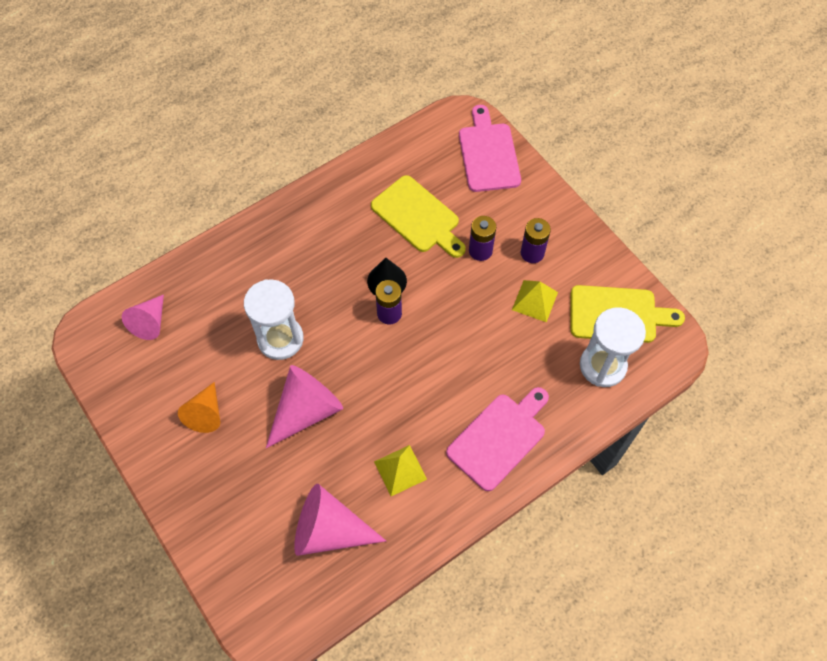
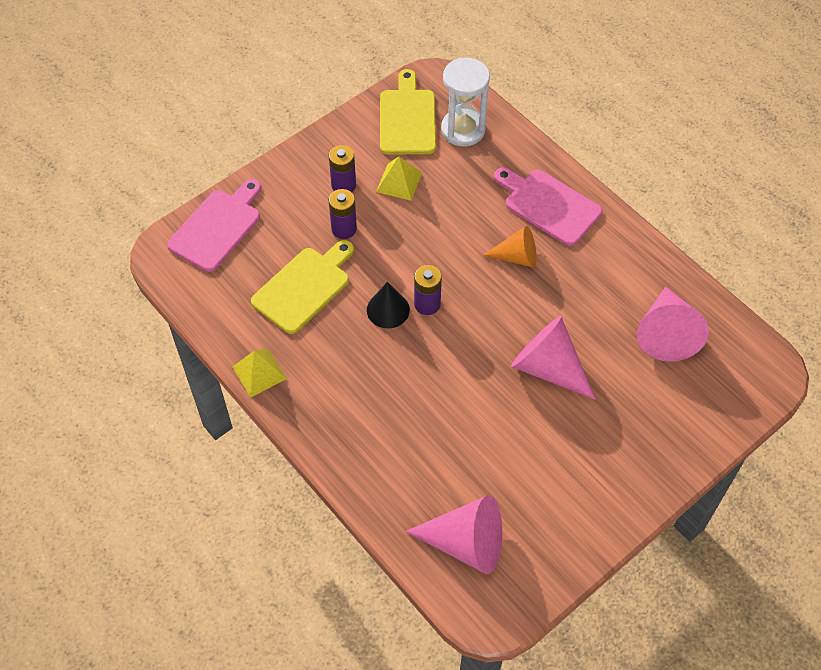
camera: 95 degrees left, 5 degrees down
(150, 322) = (466, 543): pink cone -> pink cone, size x1.57
(206, 413) = (567, 463): orange cone -> orange cone (517, 257)
(280, 339) = (470, 403): white hourglass -> none
(400, 470) = (595, 281): yellow pyramid -> yellow pyramid (259, 372)
(488, 154) = (217, 227): pink cutting board -> pink cutting board turned 135 degrees clockwise

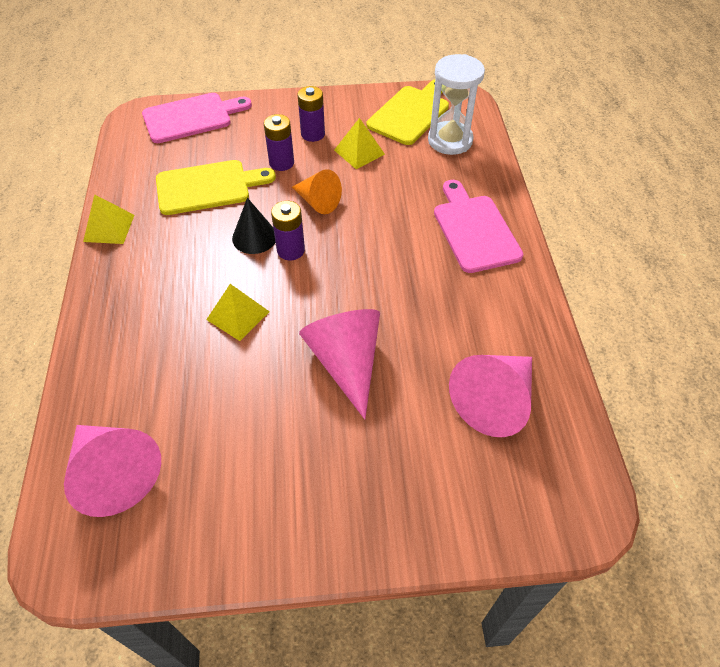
camera: 35 degrees right, 5 degrees down
(438, 380) = (238, 315): none -> yellow pyramid
(517, 257) = (406, 255): orange cone -> orange cone (317, 202)

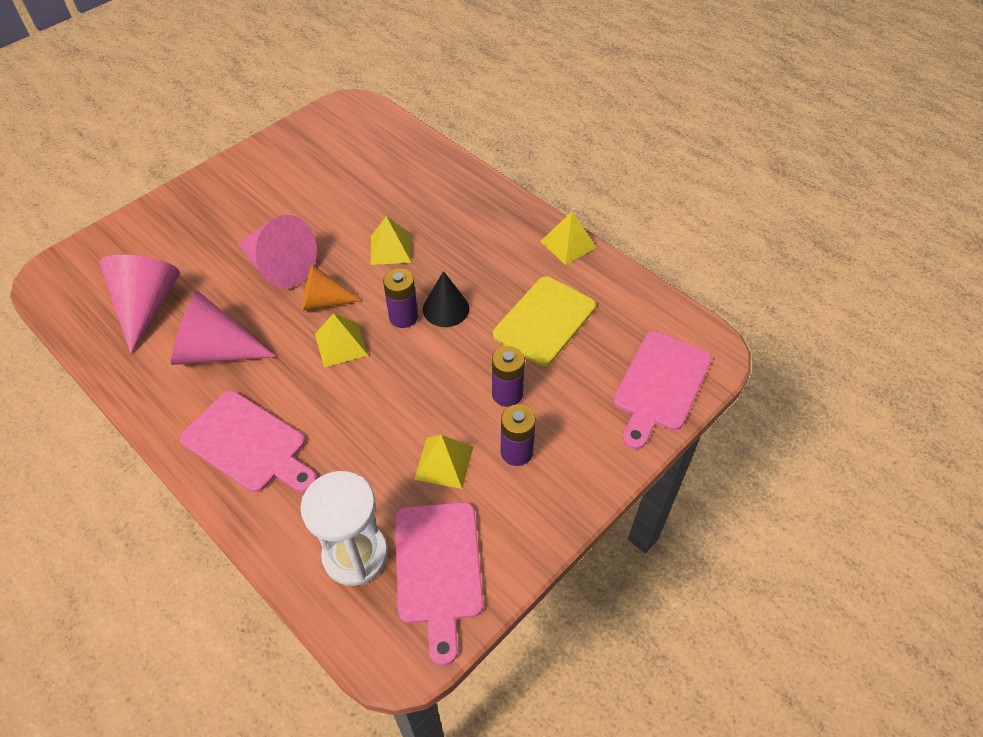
camera: 140 degrees right, 0 degrees up
(114, 473) = (368, 141): pink cone -> pink cone (215, 351)
(317, 202) = (427, 375): orange cone -> orange cone (323, 301)
(355, 258) = (341, 344): none -> yellow pyramid
(410, 113) = (438, 568): yellow cutting board -> pink cutting board

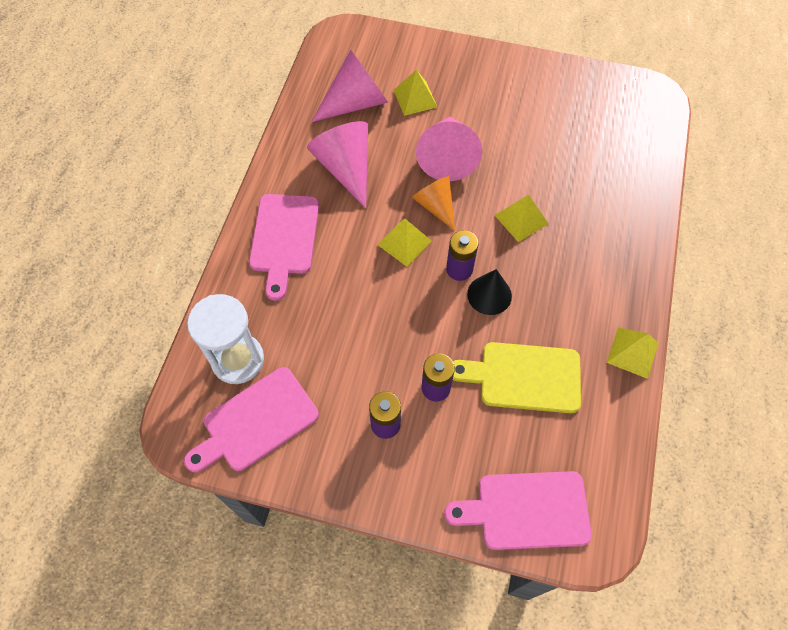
camera: 60 degrees right, 10 degrees up
(444, 462) = (344, 376): yellow pyramid -> yellow pyramid (415, 98)

